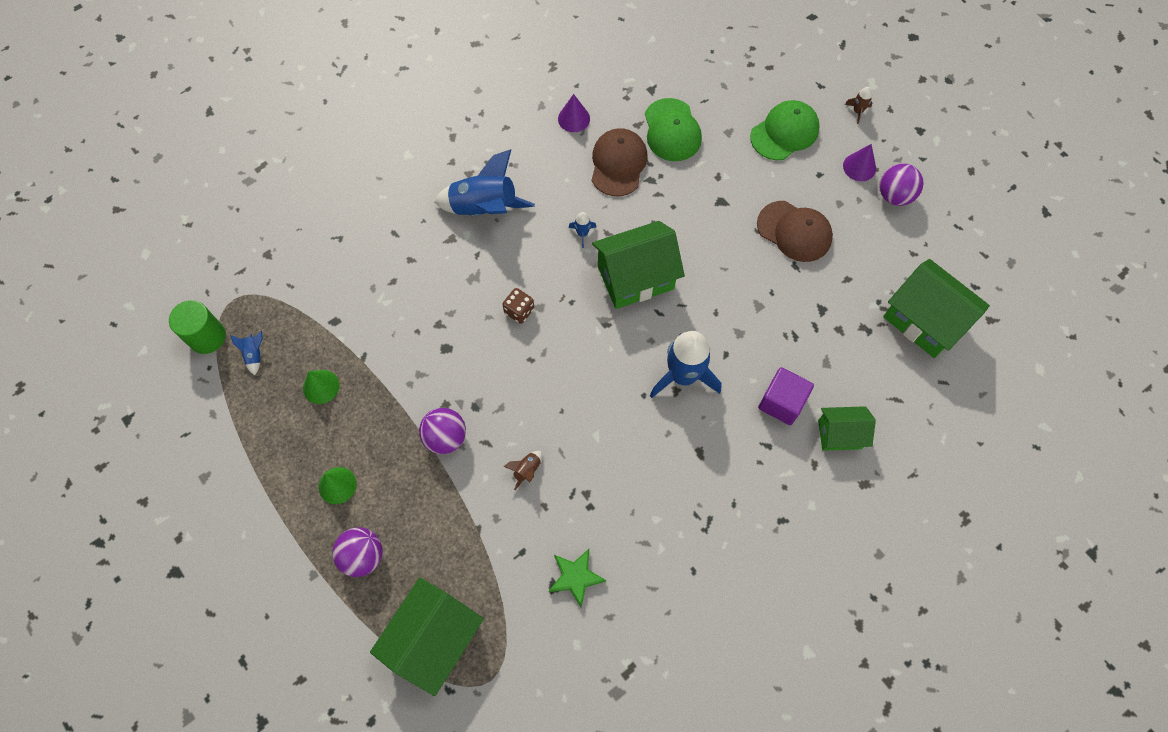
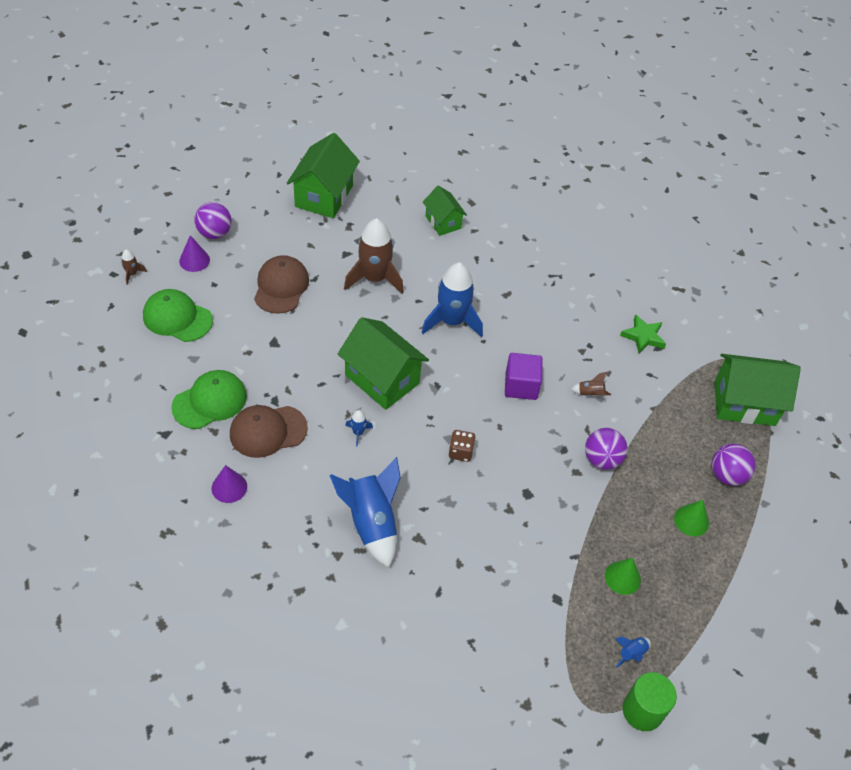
camera: 120 degrees left, 15 degrees down
(774, 324) = (374, 278): none -> brown rocket
(781, 402) = (438, 258): purple cube -> purple cube (521, 386)

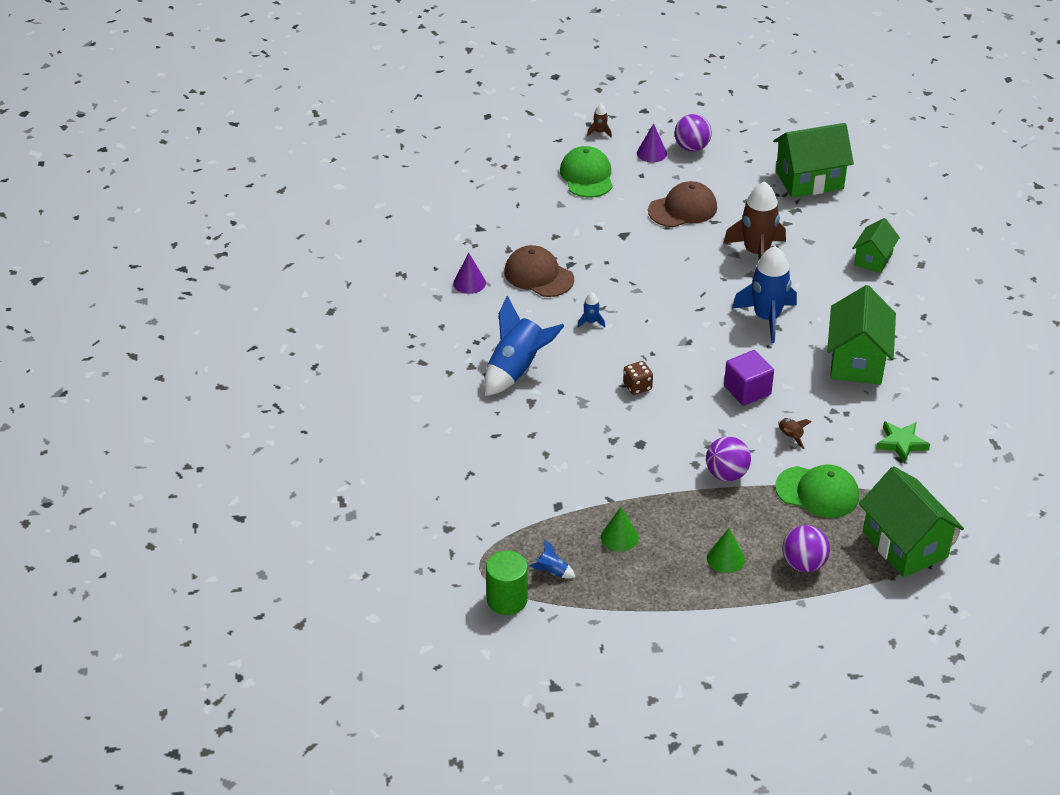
camera: 60 degrees right, 10 degrees down
(210, 401) = (531, 233): green cap -> green cap (817, 492)
(382, 379) = (657, 309): green house -> green house (857, 361)

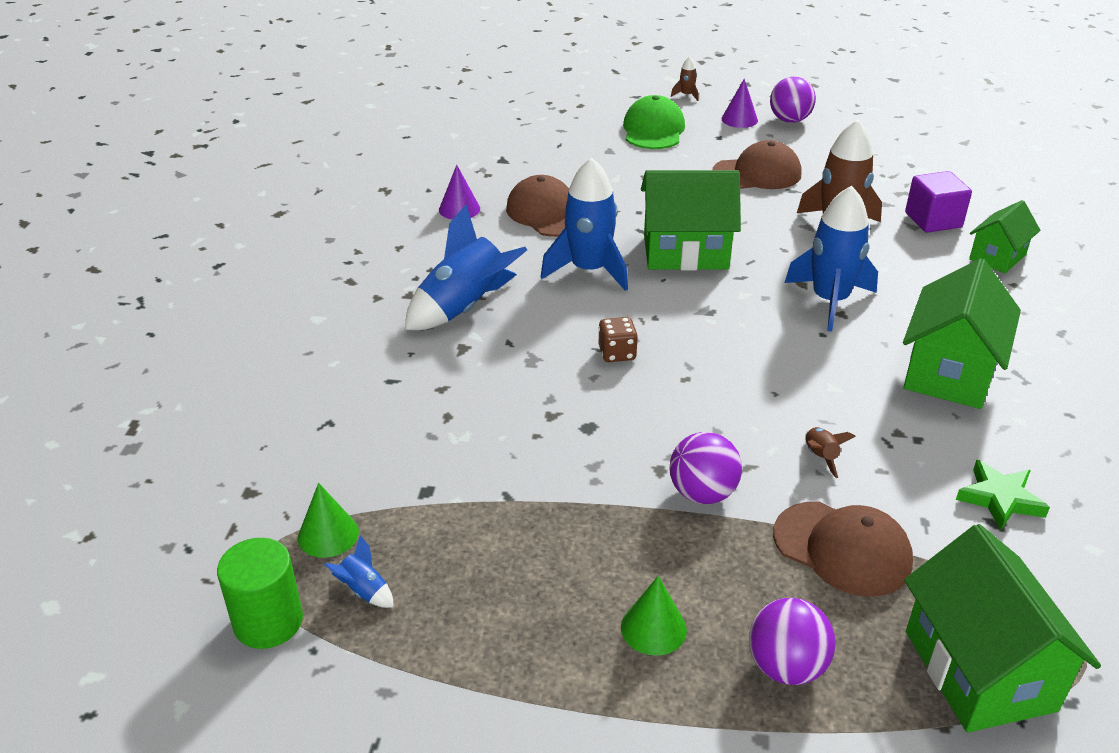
camera: 15 degrees right, 5 degrees down
(591, 322) = (589, 270): blue rocket -> blue rocket, size x2.37
(619, 537) = (495, 557): green cone -> green cone (328, 535)
(747, 390) = (773, 384): purple cube -> purple cube (933, 220)
(809, 180) = (928, 166): green house -> green house (685, 252)
(817, 492) = (842, 548): green cap -> brown cap

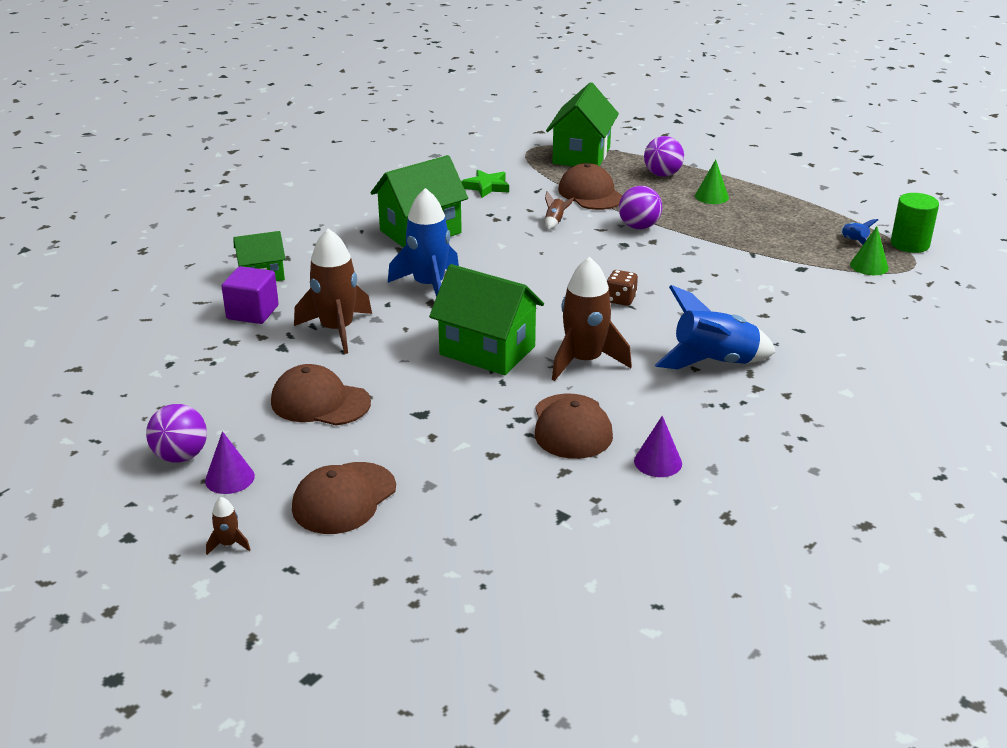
camera: 150 degrees left, 5 degrees down
(589, 270) = (584, 361): blue rocket -> brown rocket
(653, 130) = (344, 498): green cap -> brown cap

